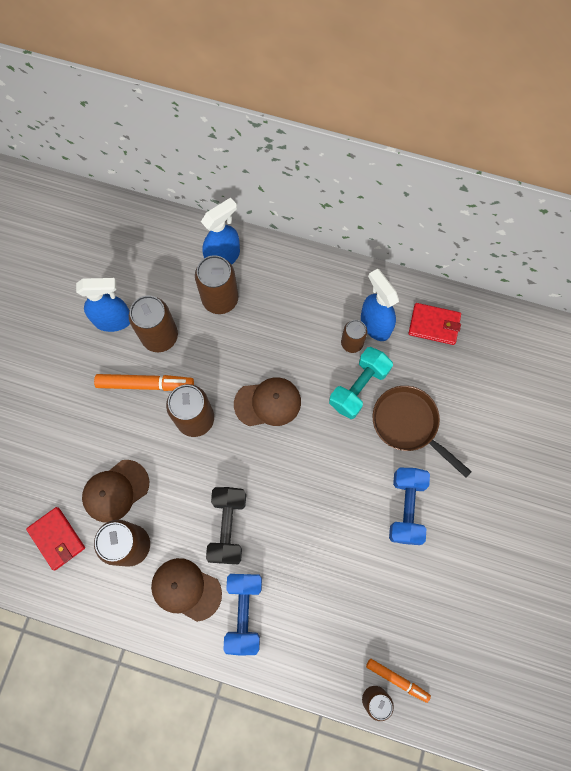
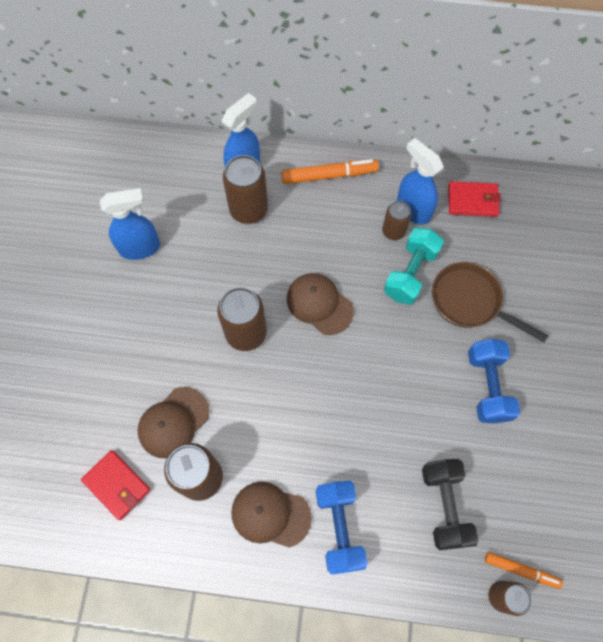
camera: 10 degrees left, 5 degrees down
(145, 384) = (186, 306): orange marker -> orange marker (329, 175)
(160, 336) = (192, 256): brown can -> none
(228, 527) = (303, 439): black dumbbell -> black dumbbell (444, 505)
(268, 403) = (319, 304): brown cap -> brown cap turned 120 degrees counterclockwise

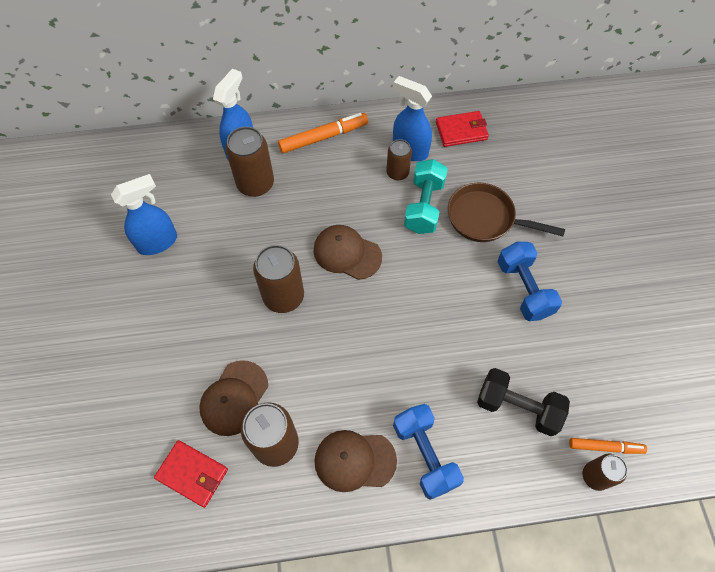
camera: 15 degrees left, 5 degrees down
(444, 505) = (517, 407): black dumbbell -> black dumbbell turned 45 degrees counterclockwise

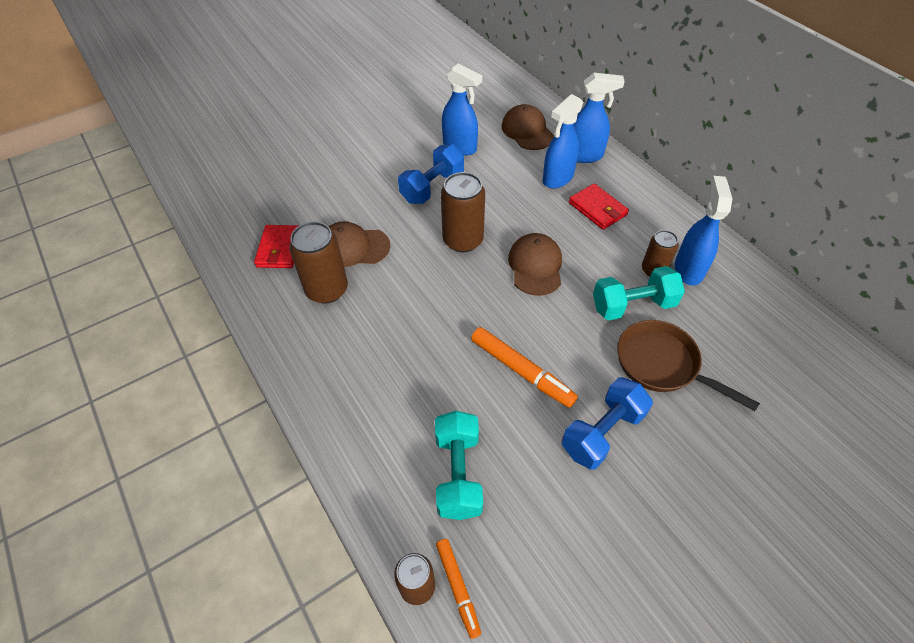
camera: 65 degrees right, 10 degrees down
(255, 184) = (557, 178): brown can -> blue spray bottle
(323, 137) = (644, 201): orange marker -> orange marker (521, 371)
(354, 460) = (336, 351): brown cap -> brown cap (527, 131)
(424, 455) = (366, 405): blue dumbbell -> blue dumbbell (432, 187)
(461, 131) = (753, 303): red wallet -> red wallet (597, 209)
(485, 218) = (662, 365): brown pan -> brown pan turned 45 degrees counterclockwise
(517, 407) = (458, 474): black dumbbell -> turquoise dumbbell

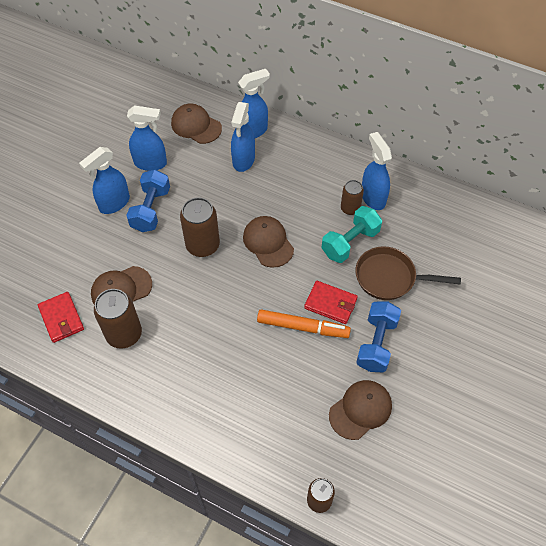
camera: 30 degrees left, 5 degrees up
(400, 169) = (114, 203): none -> blue spray bottle
(458, 474) = (302, 418): turquoise dumbbell -> none
(458, 588) = (344, 487): orange marker -> none
(536, 502) = (360, 410): none -> brown cap
(597, 209) = (287, 175): red wallet -> red wallet (330, 304)

